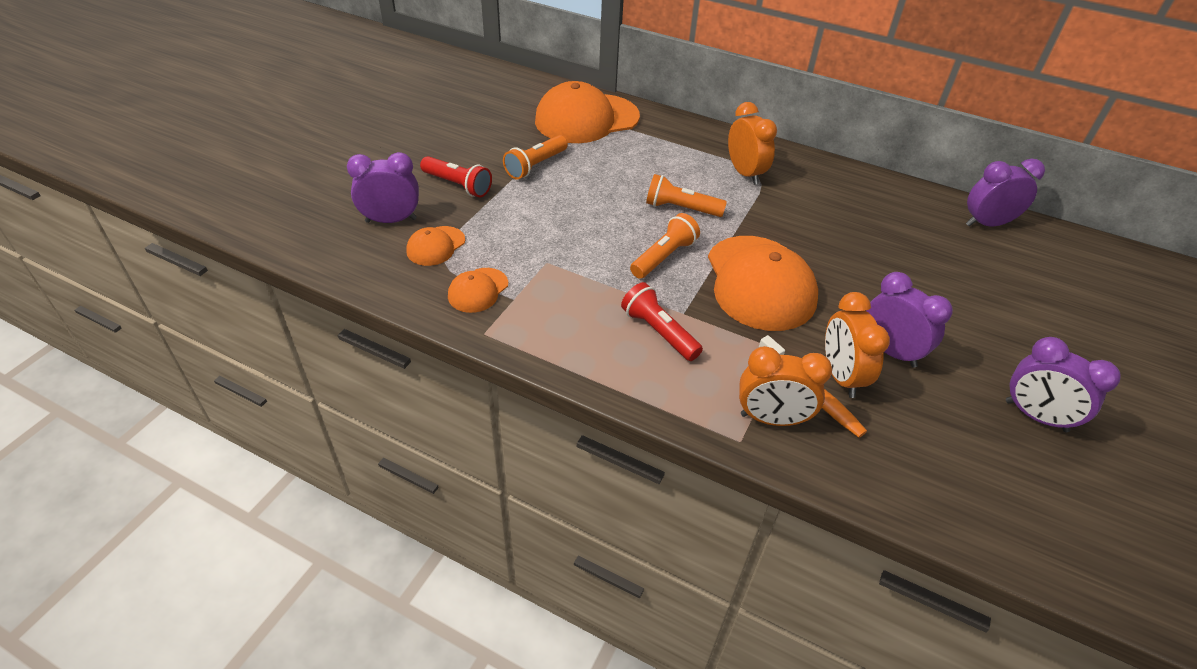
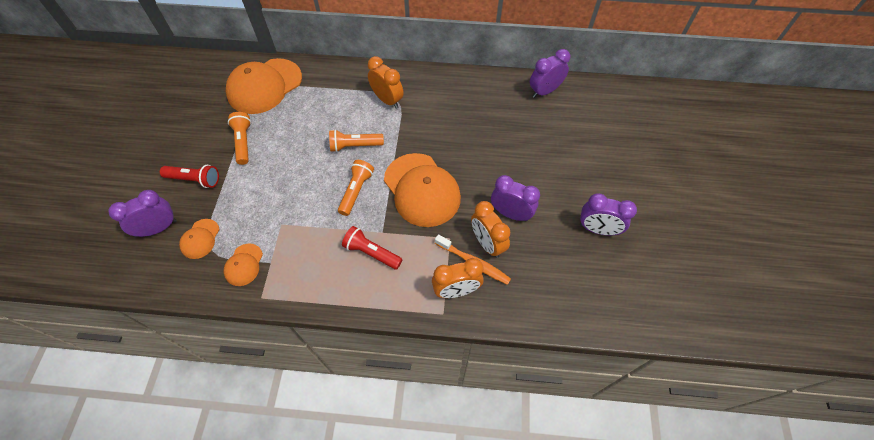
camera: 20 degrees left, 15 degrees up
(535, 166) = (243, 142): orange flashlight -> orange flashlight turned 150 degrees clockwise

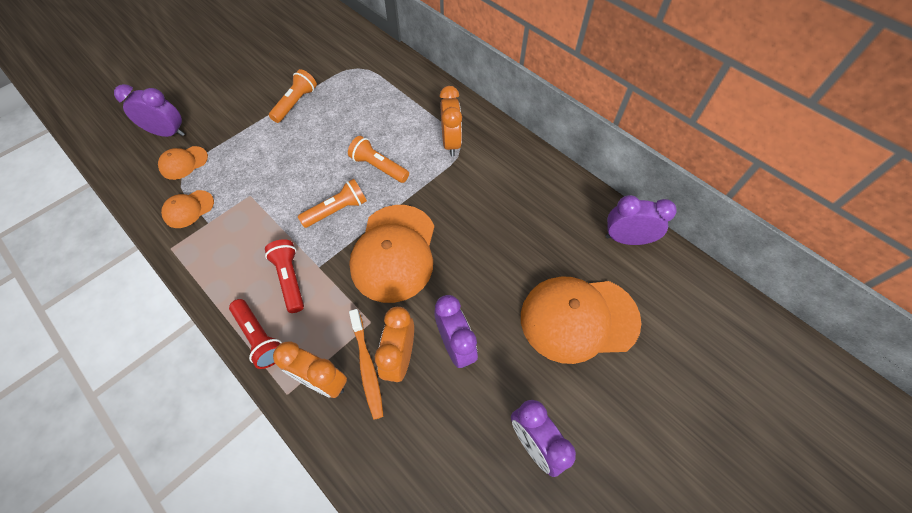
camera: 40 degrees right, 0 degrees up
(194, 180) = (230, 111): red flashlight -> red flashlight (259, 337)
(264, 86) = (360, 65): orange cap -> orange cap (578, 319)

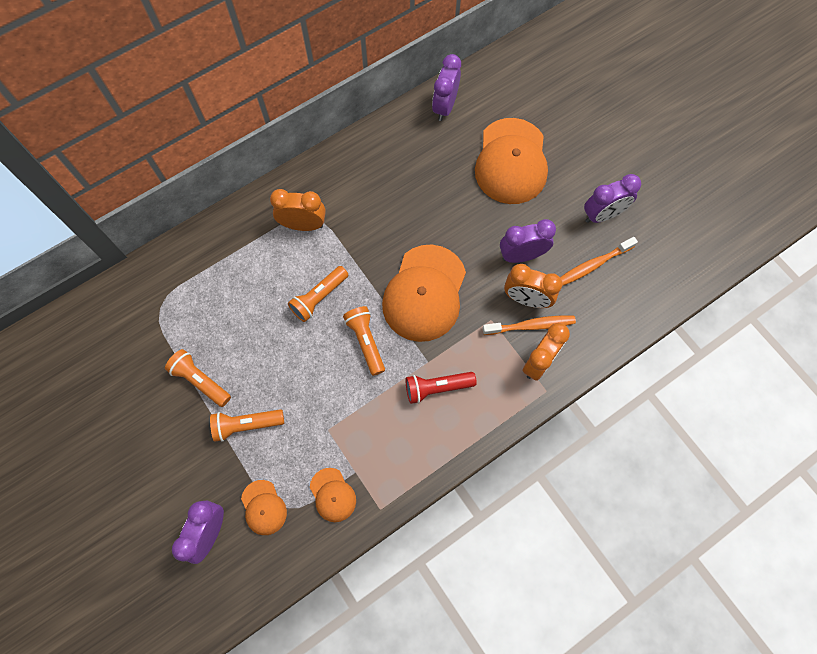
camera: 80 degrees left, 10 degrees up
(256, 139) = (246, 425): none -> orange flashlight
(259, 337) = (492, 415): red flashlight -> none
(394, 252) = (424, 293): orange cap -> orange cap turned 90 degrees clockwise
(458, 436) = (593, 265): none -> orange toothbrush

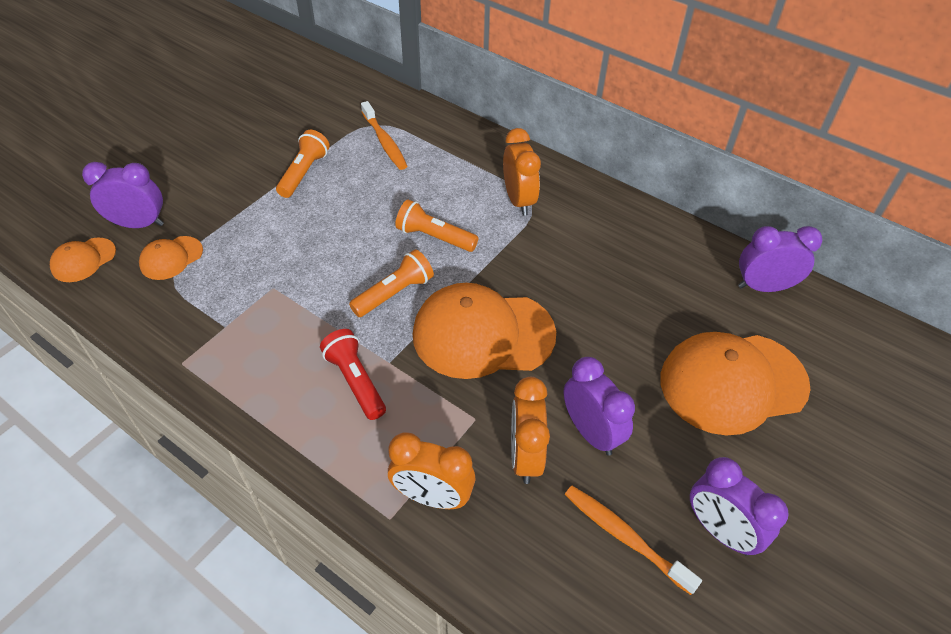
camera: 70 degrees right, 20 degrees down
(246, 425) = (263, 220): orange flashlight -> none
(332, 495) = (194, 313): orange cap -> orange cap (83, 260)
(531, 326) = (486, 472): orange toothbrush -> orange toothbrush (384, 142)

